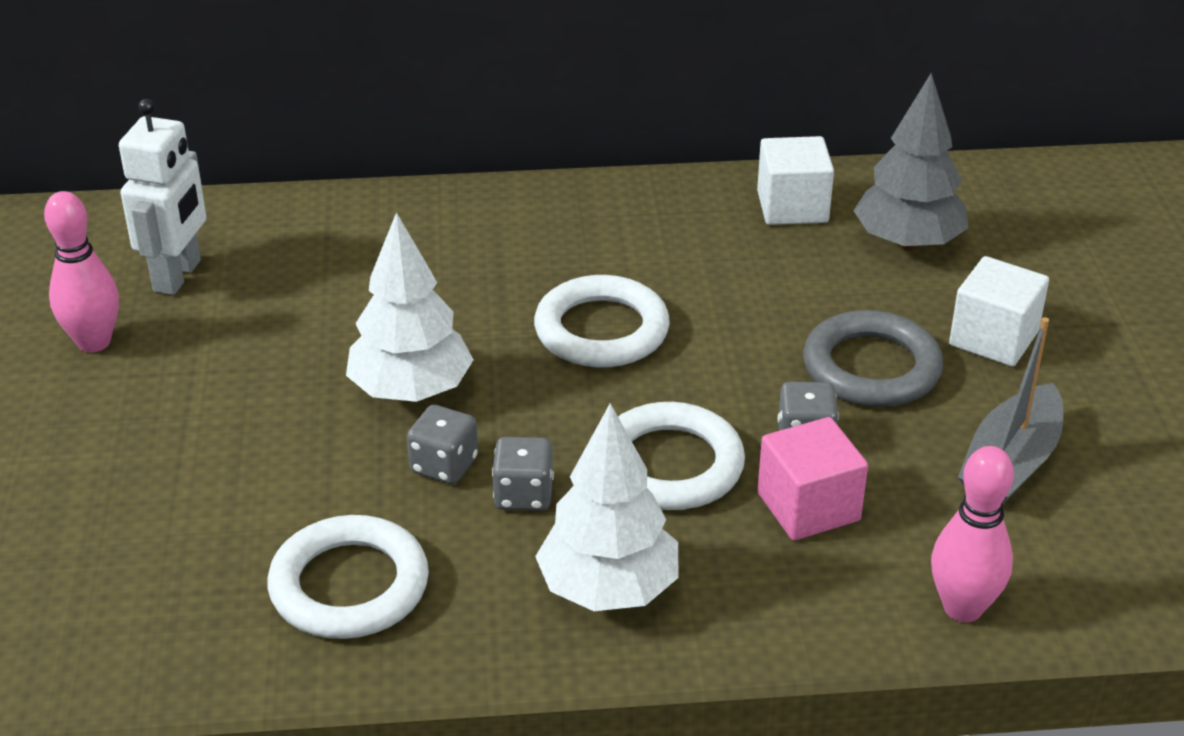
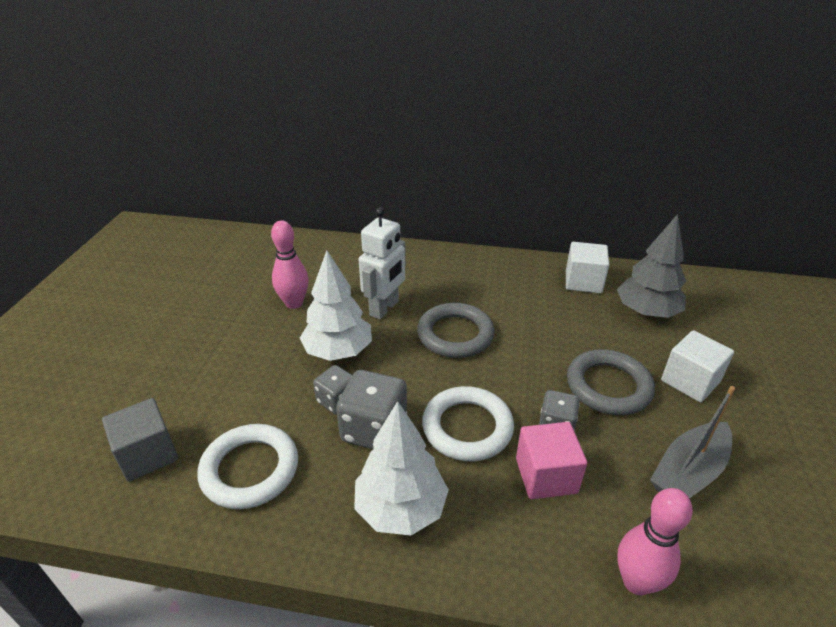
camera: 15 degrees right, 0 degrees up
(94, 342) = (195, 296): pink bowling pin -> pink bowling pin (294, 303)
(166, 598) = (148, 454): none -> grey cube
(178, 276) = (252, 269): white robot -> white robot (384, 308)
(523, 495) = (374, 429): grey dice -> grey dice, size x1.64
(601, 330) = (455, 334): white ring -> grey ring

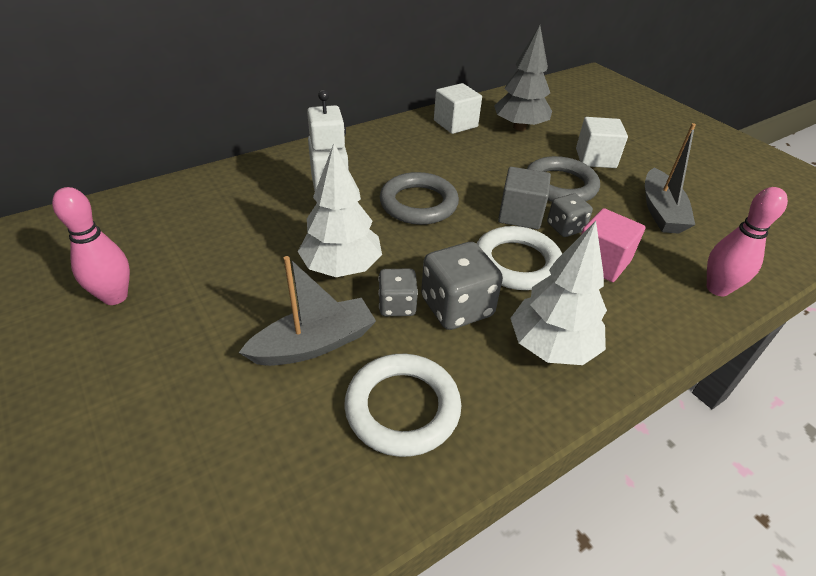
camera: 45 degrees left, 5 degrees up
(148, 454) = (280, 473): grey cube -> grey cube (520, 215)
(258, 392) = (314, 344): none -> grey boat
(294, 303) = (236, 250): pink bowling pin -> pink bowling pin (115, 297)

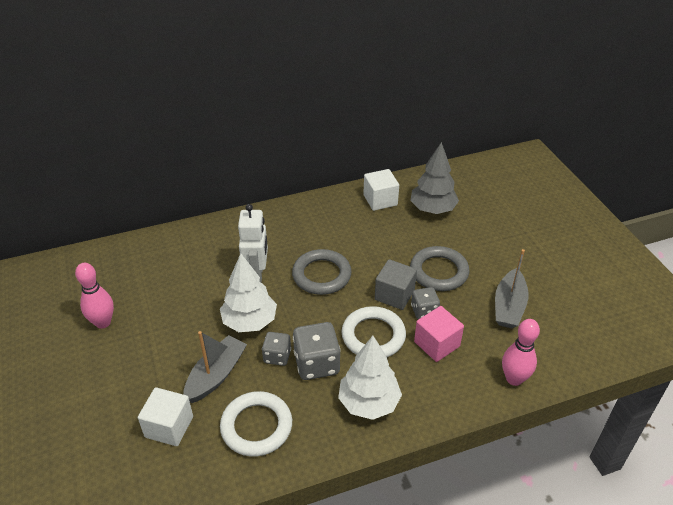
camera: 15 degrees right, 0 degrees up
(314, 344) = (216, 375): grey boat -> grey boat turned 45 degrees counterclockwise
(595, 158) = (482, 248): white cube -> white cube (169, 427)

